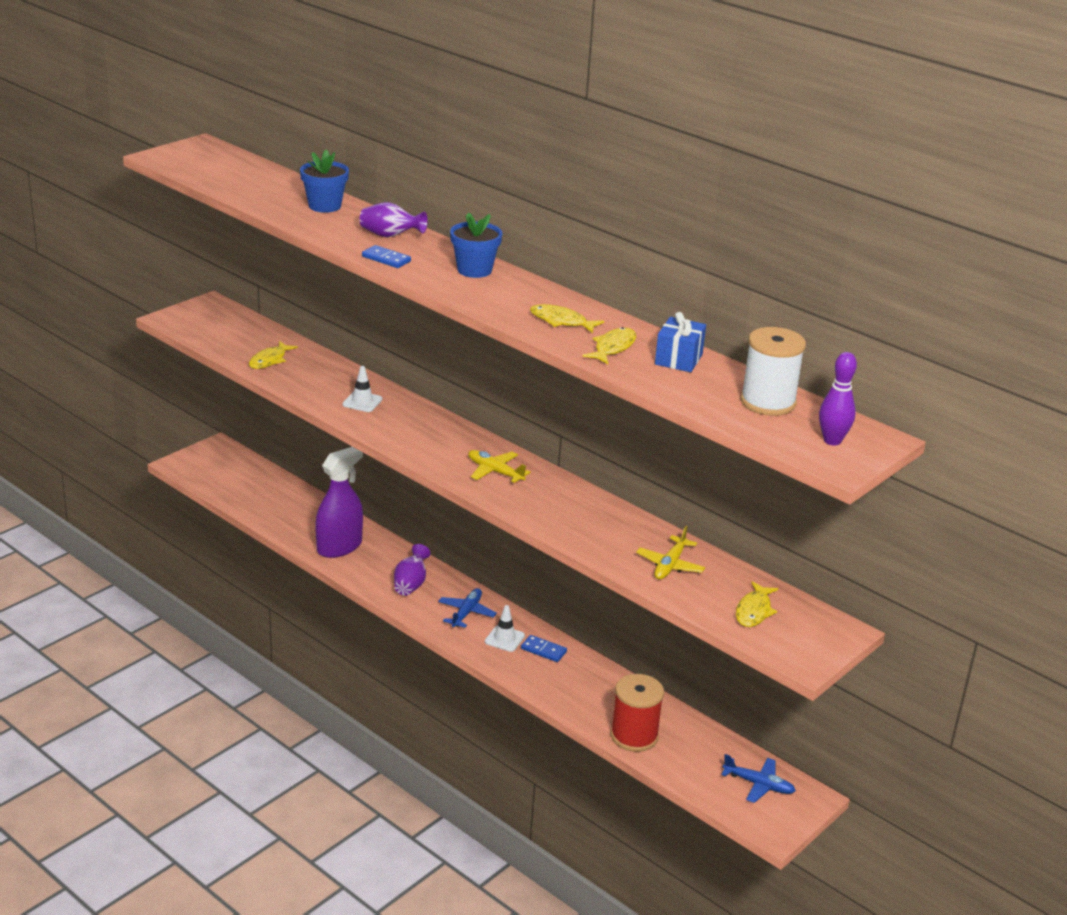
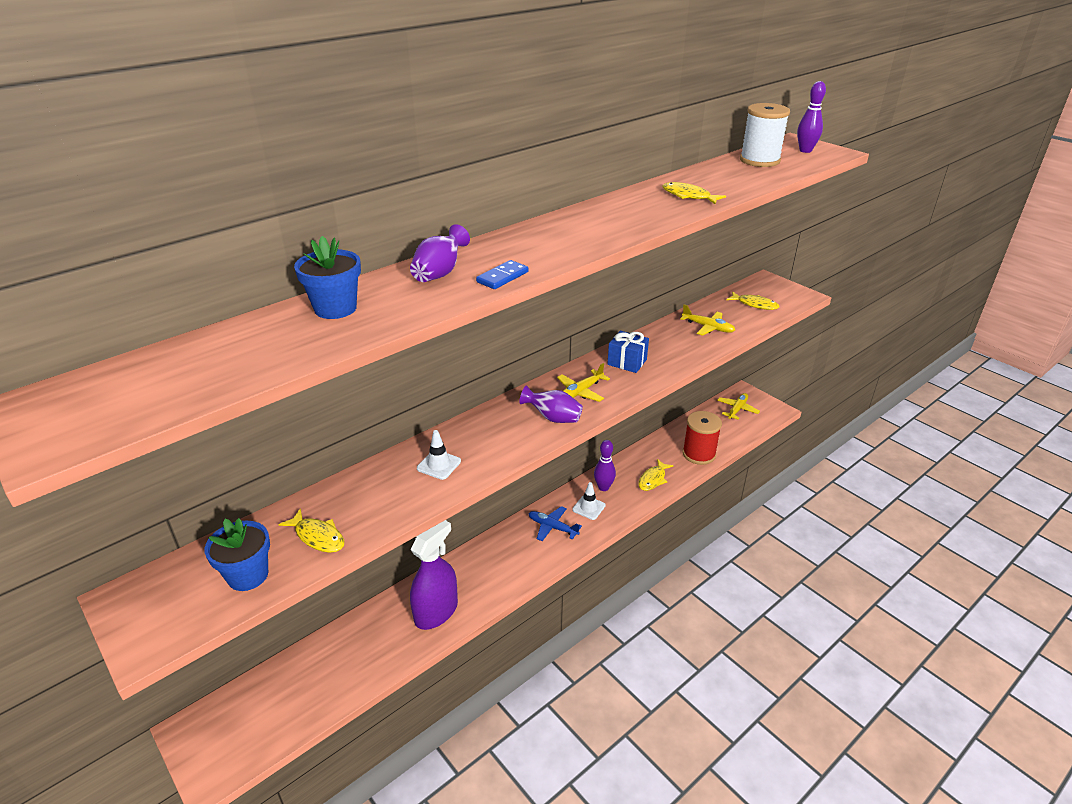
camera: 80 degrees left, 5 degrees up
(339, 547) = (436, 612): purple spray bottle -> purple spray bottle turned 75 degrees clockwise
(411, 584) = (507, 561): purple vase -> purple vase (553, 418)
(474, 270) = (534, 237): blue flower pot -> blue flower pot (248, 575)
(543, 650) = (603, 487): blue domino -> purple bowling pin
(561, 321) = (643, 210): yellow fish -> yellow fish (653, 479)
(678, 359) = (702, 178): blue gift -> blue gift (627, 362)
(758, 784) = (737, 409): blue plane -> yellow plane

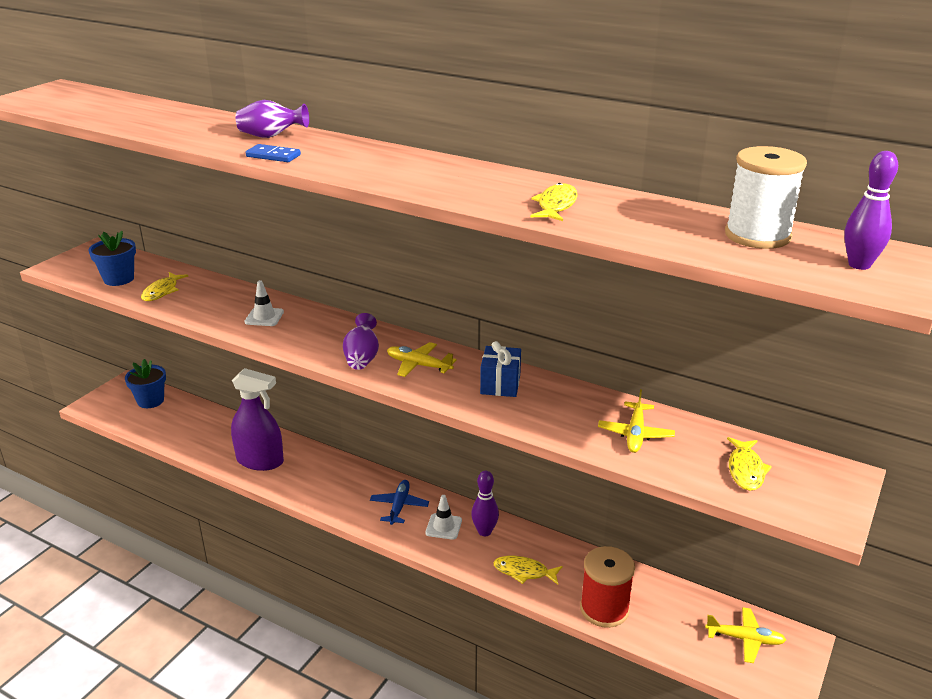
camera: 70 degrees right, 5 degrees down
(335, 308) = (195, 120): blue flower pot -> blue flower pot (150, 401)

